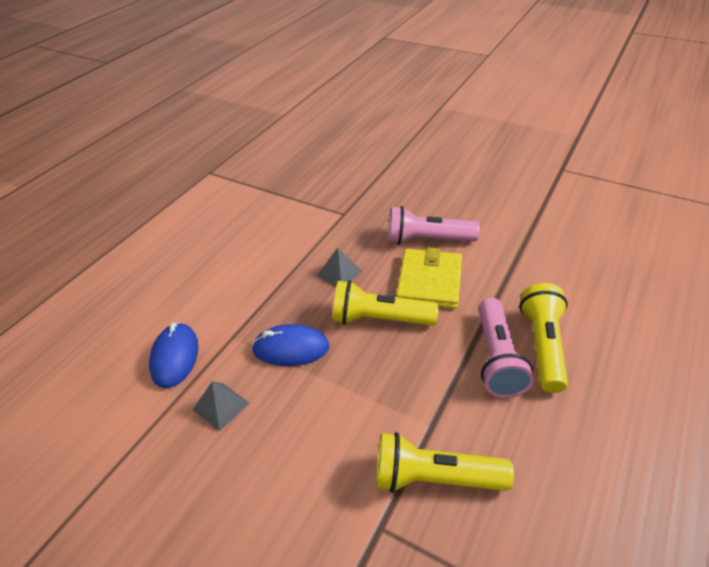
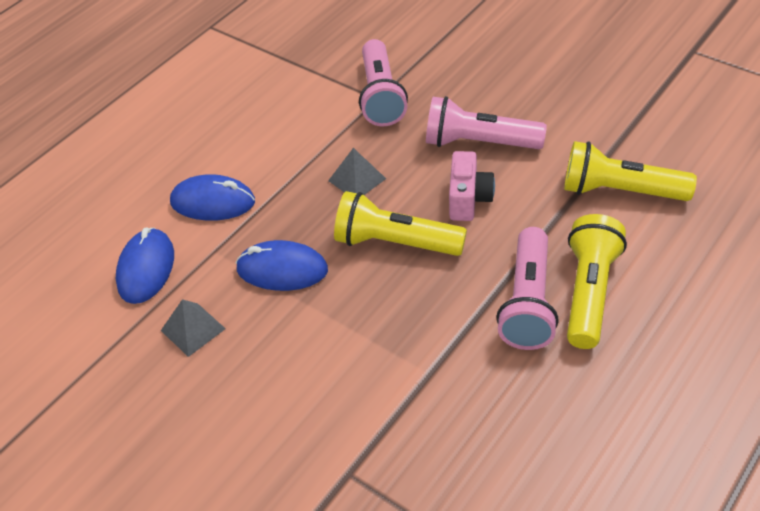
camera: 10 degrees right, 5 degrees up
(226, 299) = (213, 202): none -> blue mouse
(346, 212) = (381, 96): none -> pink flashlight
(429, 281) = (468, 199): yellow wallet -> pink camera
(434, 478) = (419, 429): yellow flashlight -> yellow flashlight (619, 191)

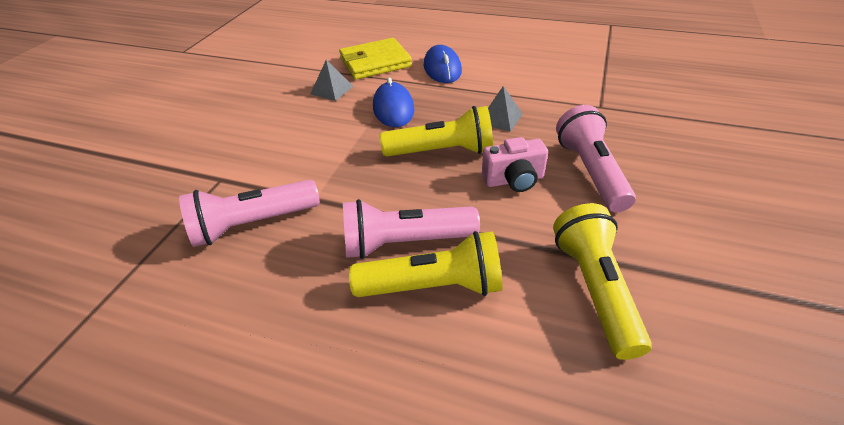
camera: 70 degrees right, 5 degrees down
(146, 269) = (375, 62): blue mouse -> yellow wallet
(381, 96) = (604, 107): pink flashlight -> pink flashlight (252, 224)
(395, 243) = (442, 151): yellow flashlight -> yellow flashlight turned 90 degrees clockwise

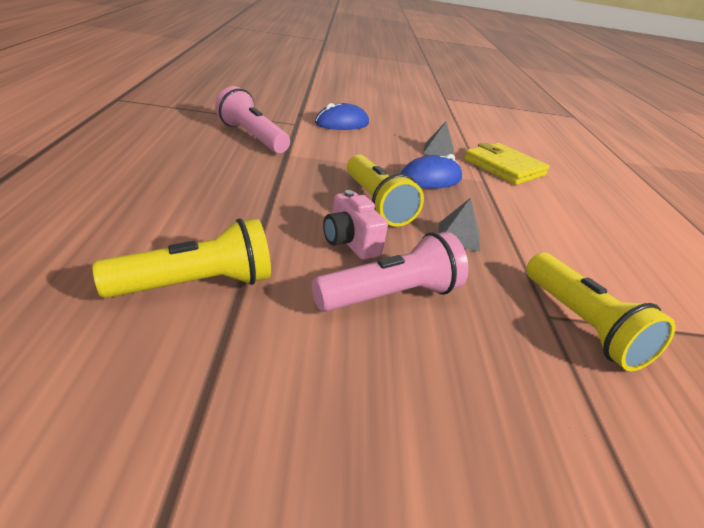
camera: 65 degrees right, 10 degrees down
(404, 243) = (243, 189): pink flashlight -> none
(434, 286) = (195, 202): yellow flashlight -> yellow flashlight (582, 326)
(442, 68) = (529, 202): blue mouse -> blue mouse (342, 123)

